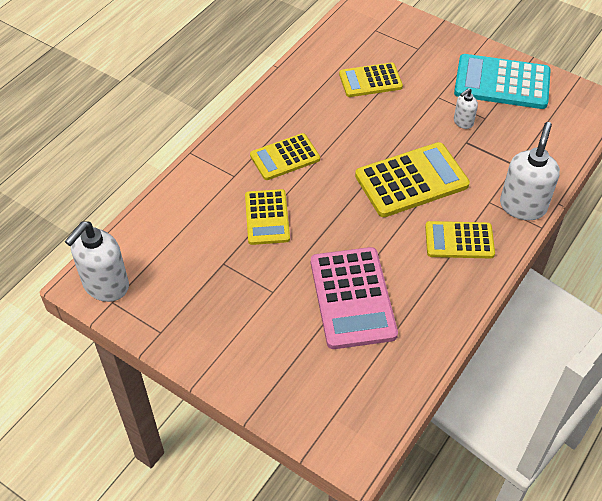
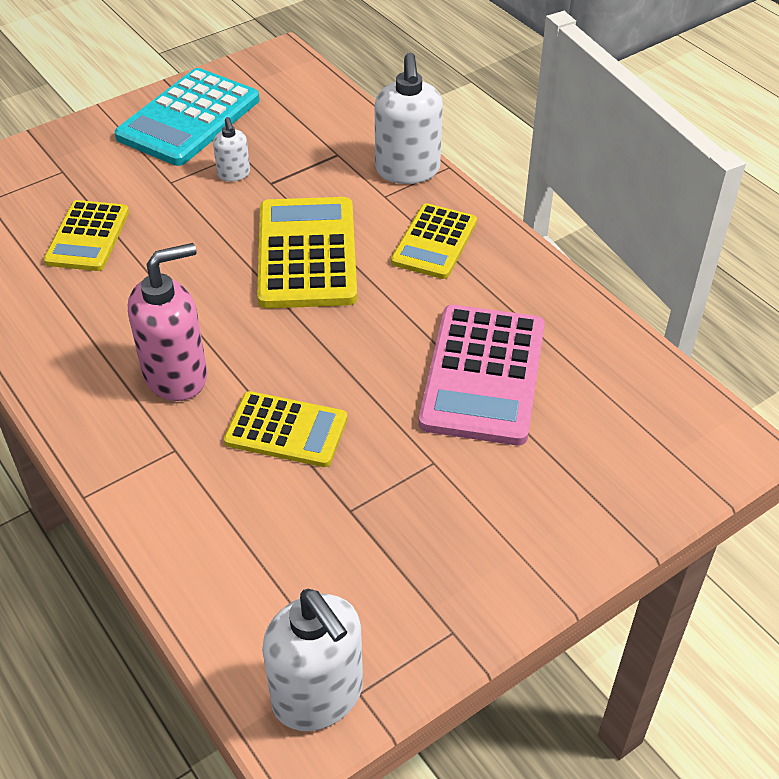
camera: 70 degrees left, 5 degrees down
(285, 157) = (176, 375): yellow calculator -> pink soap dispenser
(352, 298) = (483, 375): pink calculator -> pink calculator turned 90 degrees clockwise
(523, 206) = (407, 170): white soap dispenser -> white soap dispenser turned 135 degrees counterclockwise

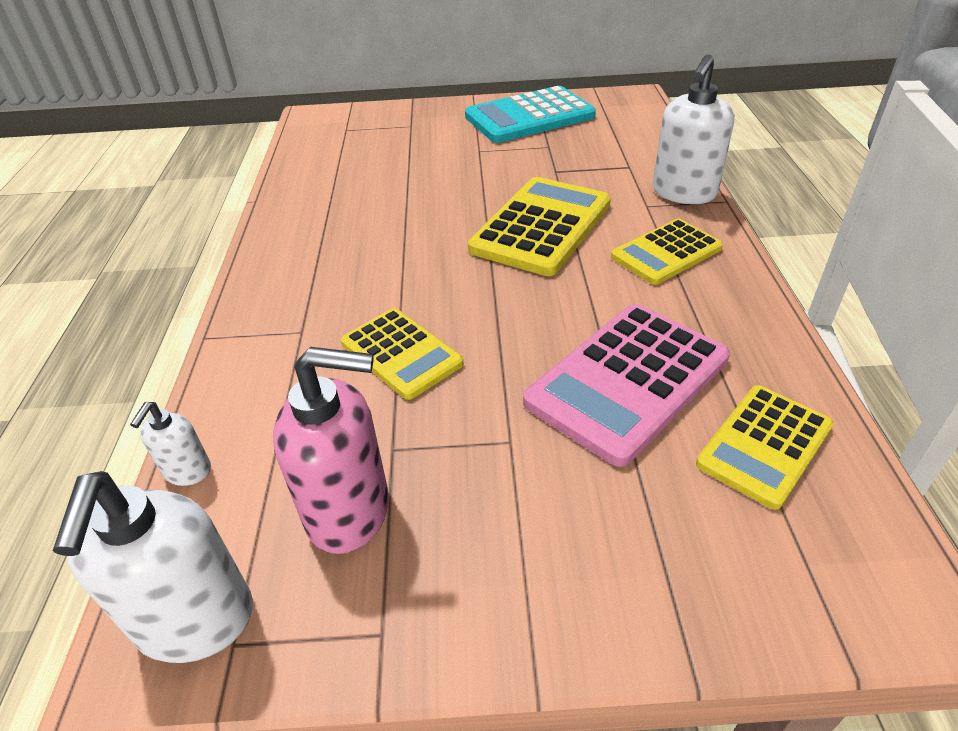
camera: 35 degrees right, 5 degrees down
(88, 237) = (387, 167): yellow calculator -> yellow calculator (764, 445)
(176, 375) = (356, 278): pink soap dispenser -> pink soap dispenser (349, 511)
(234, 174) = (531, 158): white soap dispenser -> white soap dispenser (187, 471)

